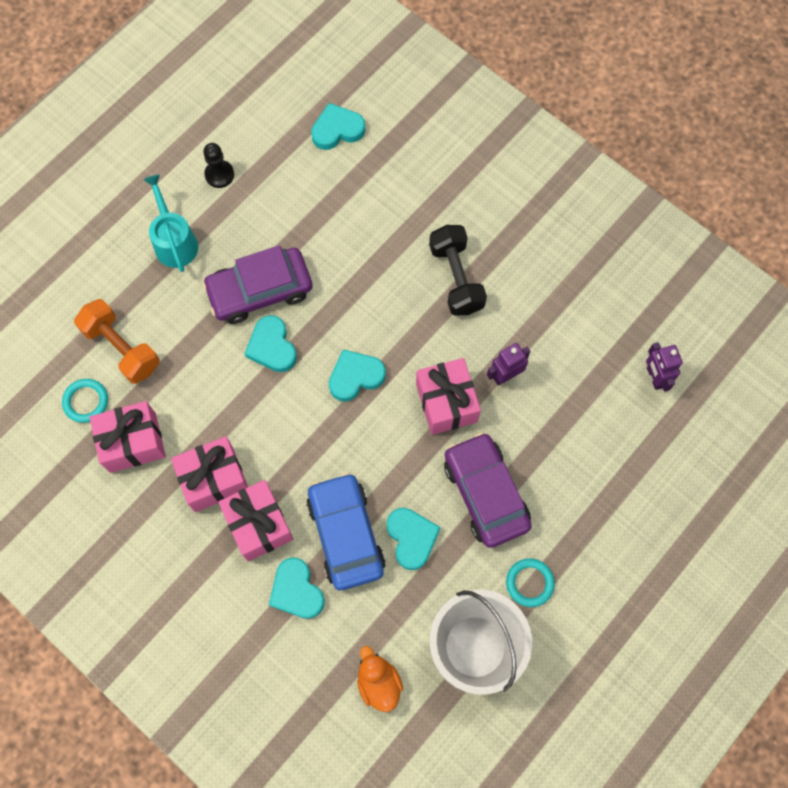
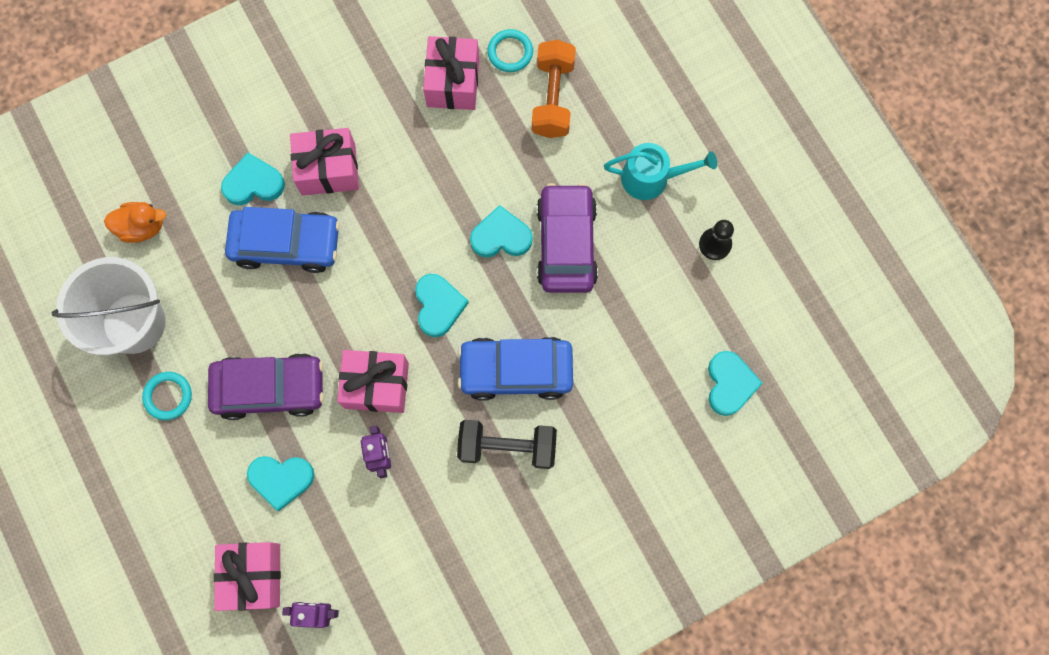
camera: 110 degrees right, 5 degrees up
(122, 348) = (553, 98): orange dumbbell -> orange dumbbell turned 60 degrees counterclockwise
(214, 479) = (388, 143): pink gift -> pink gift (253, 576)
(389, 293) = (516, 371): none -> blue car
(411, 538) = (257, 302): turquoise heart -> turquoise heart (281, 479)

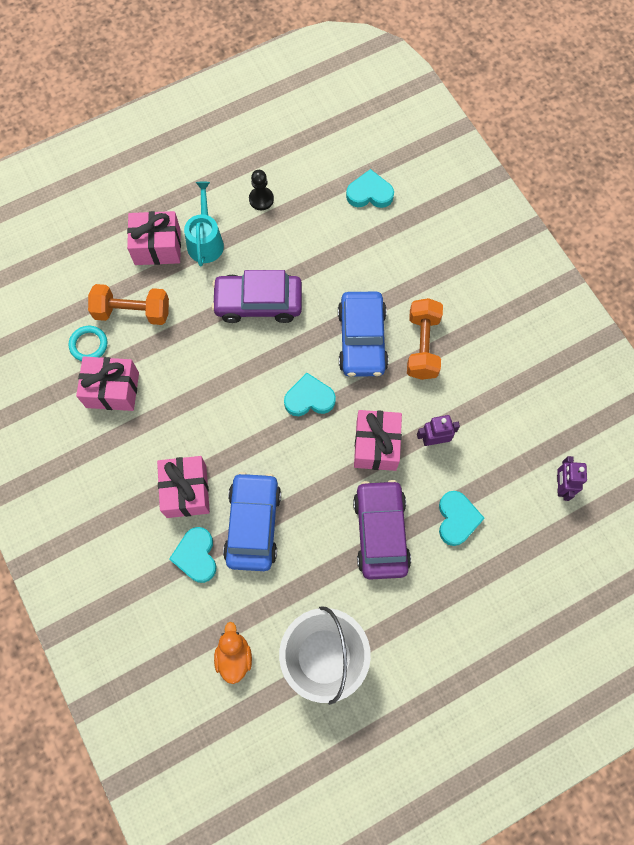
camera: 90 degrees left, 5 degrees down
(168, 396) = (390, 620): turquoise ring -> none
(253, 576) = (536, 538): pink gift -> pink gift (157, 247)
(501, 236) = (251, 351): turquoise heart -> none
(507, 446) = (422, 346): black dumbbell -> orange dumbbell

